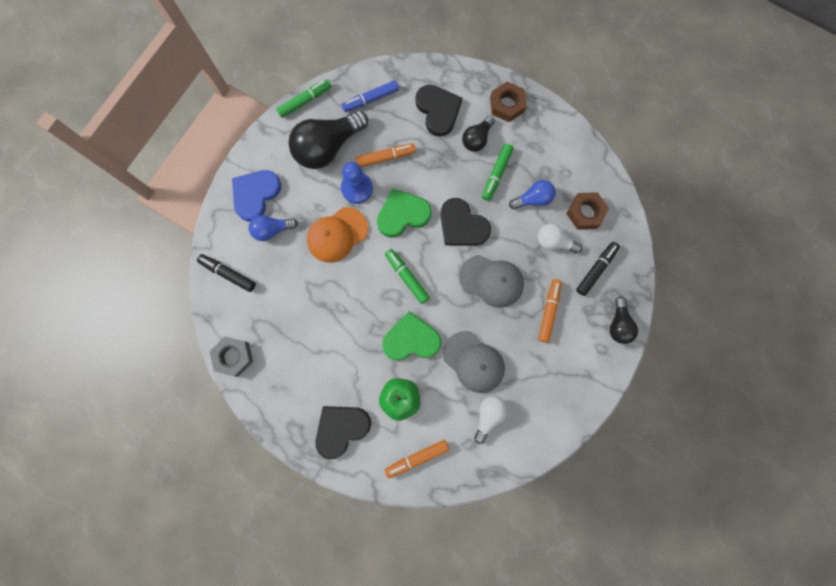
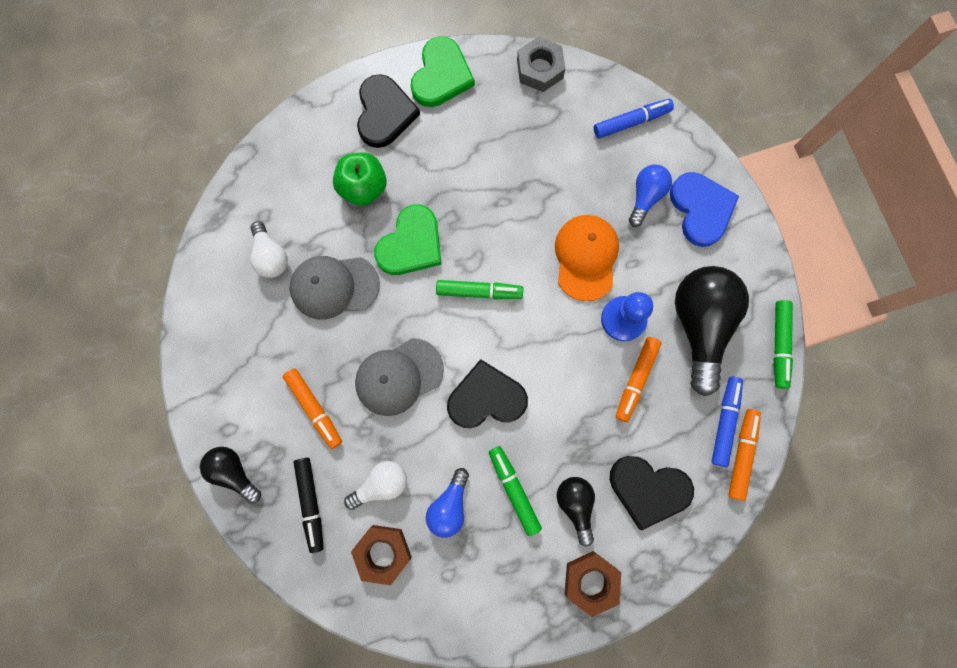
camera: 130 degrees right, 0 degrees up
(228, 274) = (631, 122): black marker -> blue marker
(402, 214) = (552, 344): green heart -> green heart (441, 76)
(417, 458) = (296, 159): orange marker -> orange marker (741, 454)

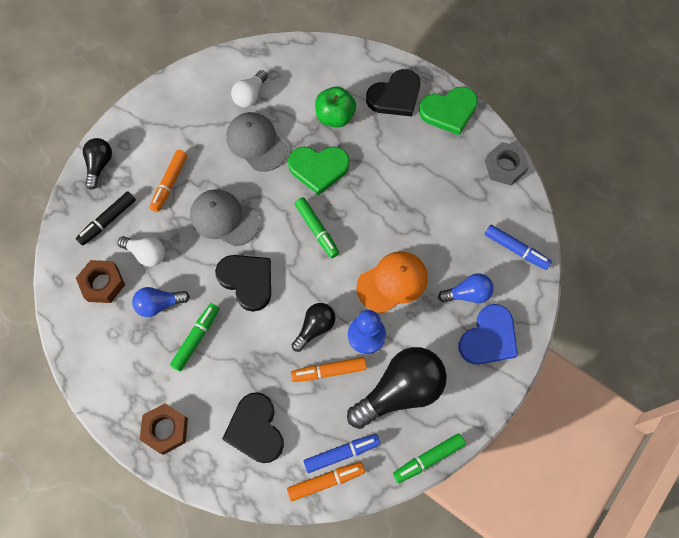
camera: 55 degrees right, 10 degrees down
(575, 505) = (212, 386): black light bulb -> black light bulb (315, 328)

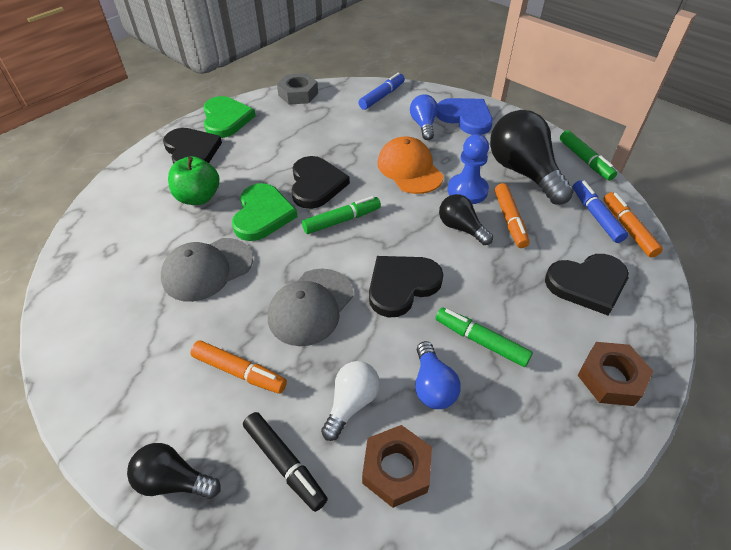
camera: 85 degrees left, 20 degrees down
(250, 95) = (131, 273): white light bulb -> none
(361, 204) = (316, 184): none -> black heart

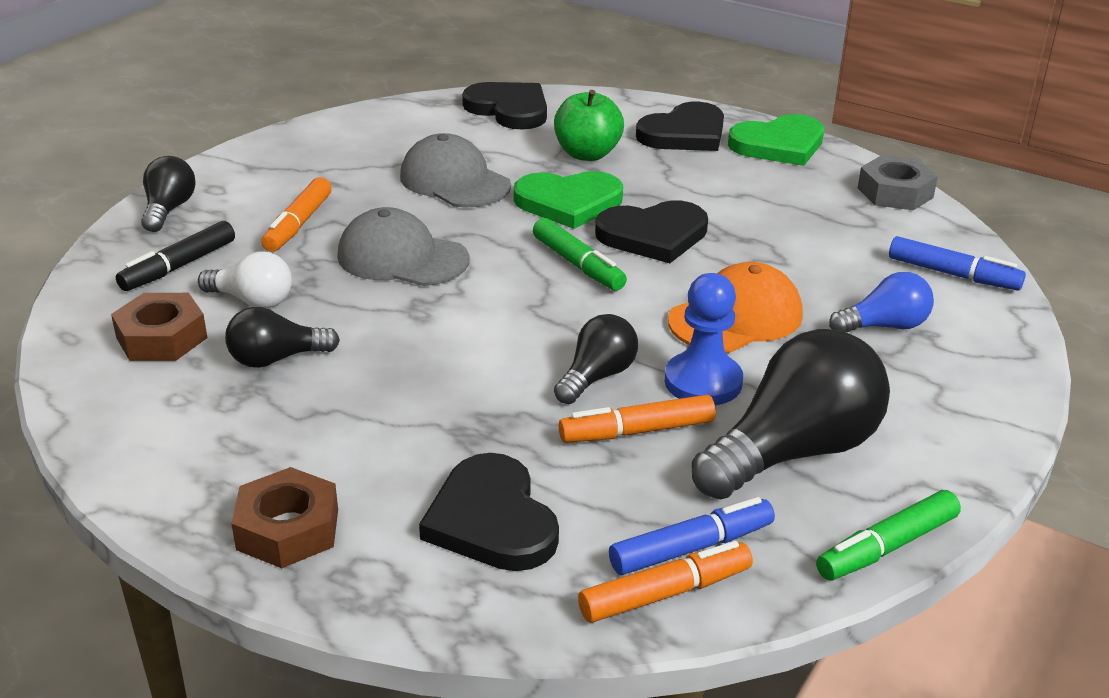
camera: 80 degrees right, 15 degrees down
(402, 285) = (452, 325): black heart -> black heart (509, 109)
(432, 386) = (276, 359): blue light bulb -> black light bulb
(465, 118) = (947, 376): blue heart -> none
(480, 341) = (354, 399): green marker -> none

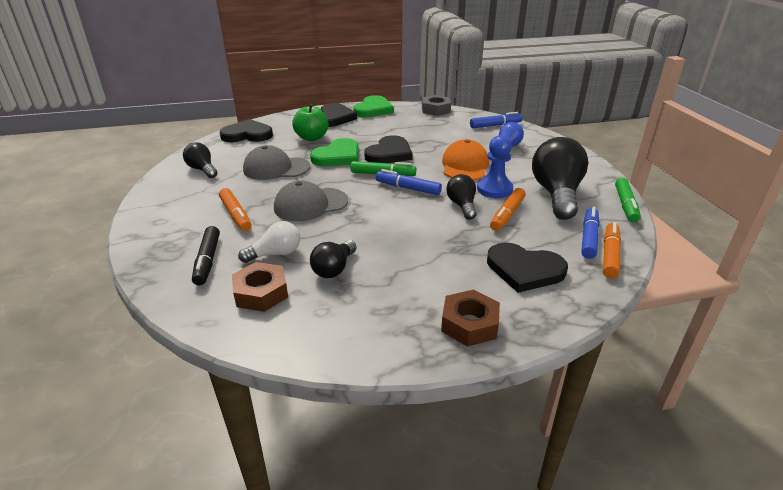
camera: 45 degrees left, 0 degrees up
(168, 210) = (150, 241): black light bulb -> black light bulb (202, 170)
(572, 305) = (408, 188): none -> blue marker

